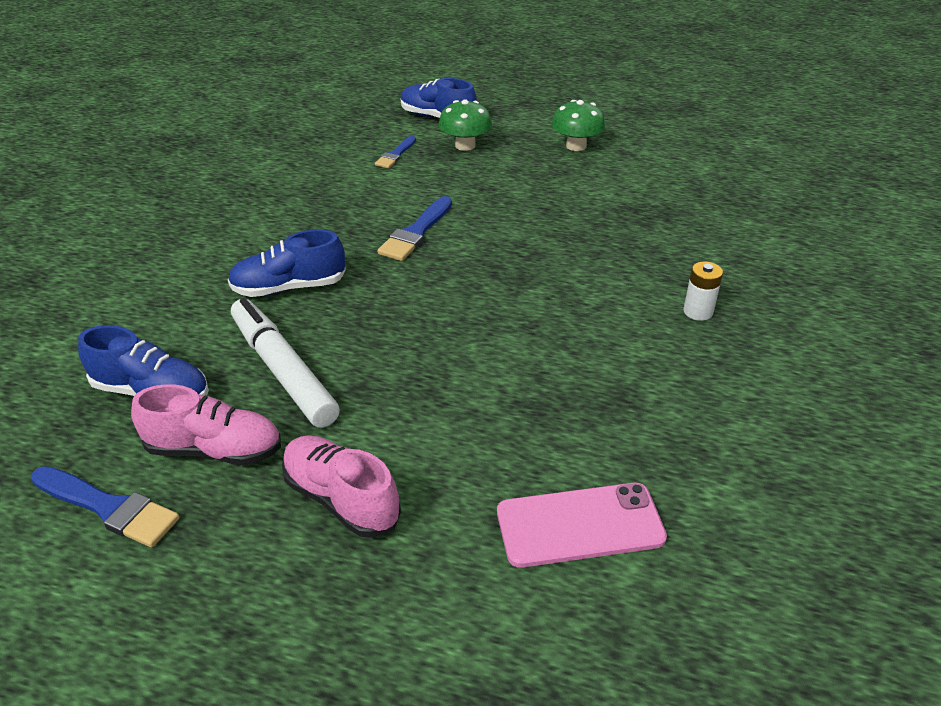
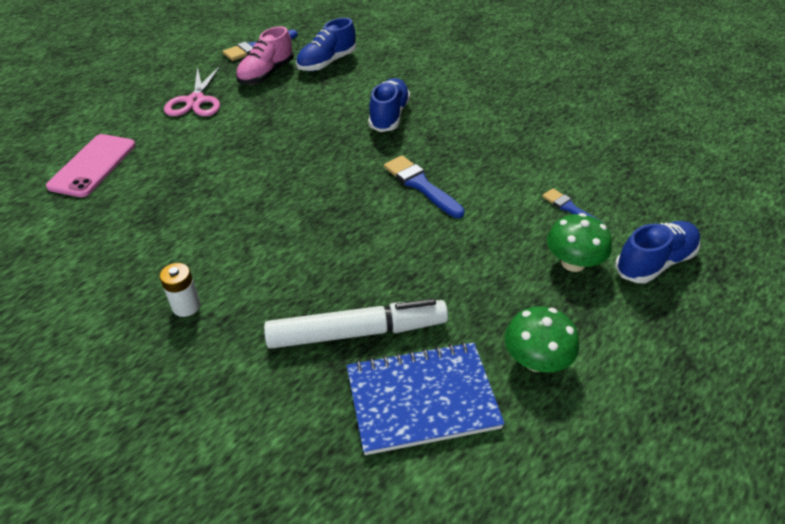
camera: 115 degrees right, 5 degrees up
(283, 371) = (307, 101): white marker -> white marker (357, 332)
(341, 499) = (196, 101): pink shoe -> pink scissors
(652, 178) = (422, 399): none -> blue notebook

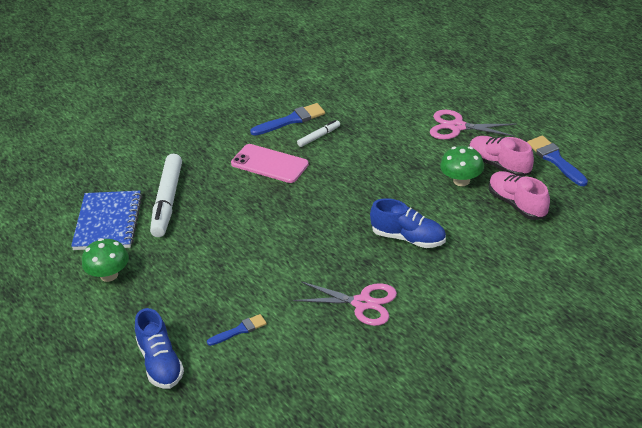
camera: 105 degrees right, 5 degrees down
(93, 165) = (376, 86): pink phone -> pink phone (269, 164)
(186, 306) = (219, 135): white battery -> none
(202, 200) = (319, 136): none -> white marker
(327, 63) = (517, 204): blue shoe -> pink shoe
(421, 185) = (300, 246): blue brush -> blue brush (291, 120)
(492, 133) = (362, 303): none -> pink scissors
(573, 263) = (180, 315): green mushroom -> green mushroom (461, 180)

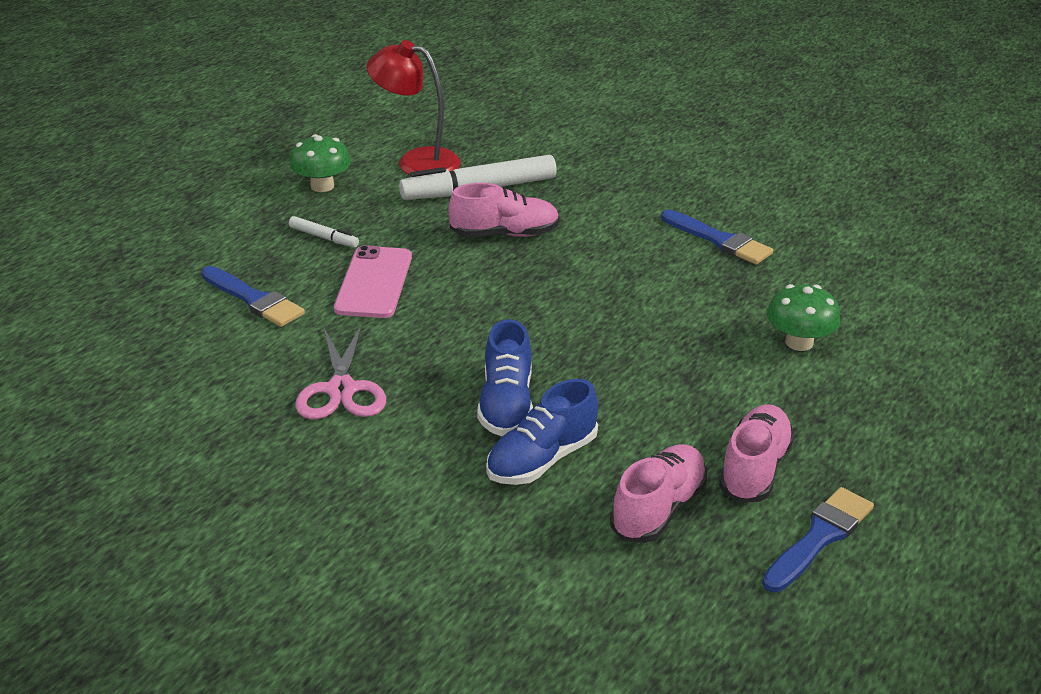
camera: 65 degrees right, 5 degrees down
(108, 222) = (416, 161): blue notebook -> red lamp
(160, 363) = (180, 257): blue shoe -> blue shoe (542, 460)
(230, 201) = (505, 234): none -> pink shoe
(239, 330) = (254, 300): blue brush -> blue brush, size x1.55
(269, 164) = (605, 245): pink phone -> pink phone (374, 283)
(319, 136) = (698, 272): white marker -> white marker (324, 237)
(457, 127) = (828, 401): pink scissors -> none
(461, 180) = (683, 433): green mushroom -> green mushroom (799, 342)

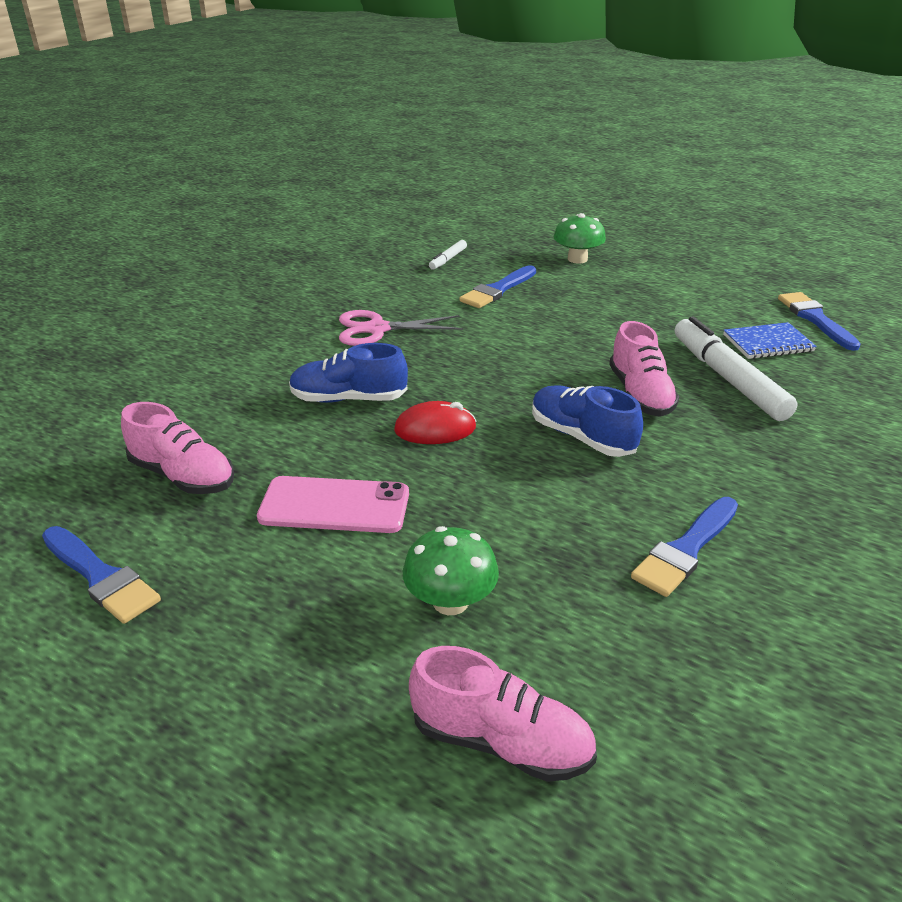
camera: 90 degrees right, 0 degrees up
(322, 186) = (690, 303): green mushroom -> green mushroom (577, 259)
(324, 237) = (600, 309): white marker -> white marker (448, 259)
(373, 132) = (815, 319): none -> blue brush
(374, 283) = (532, 333): pink phone -> pink phone (334, 505)
(416, 161) = (768, 343): red lamp -> blue notebook
(542, 460) = (269, 416): blue shoe -> blue shoe (581, 437)
(564, 348) = (435, 429): none -> red mouse
(754, 469) = (220, 540): pink shoe -> pink shoe (501, 741)

